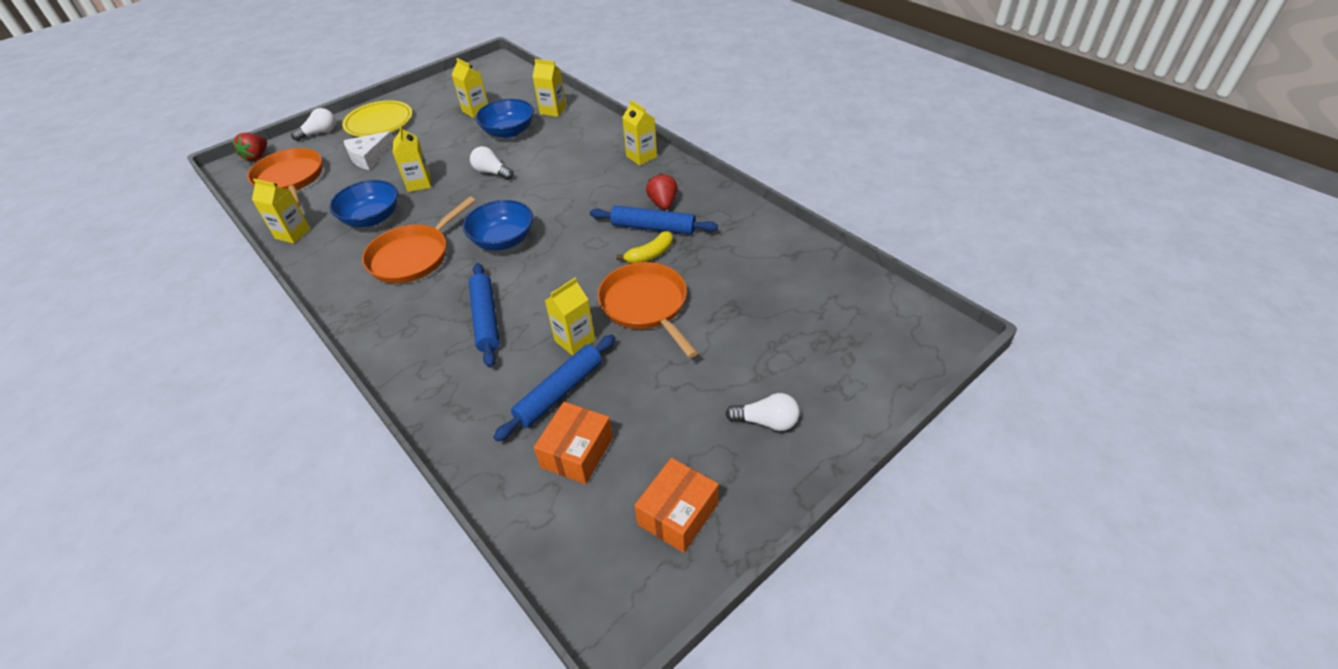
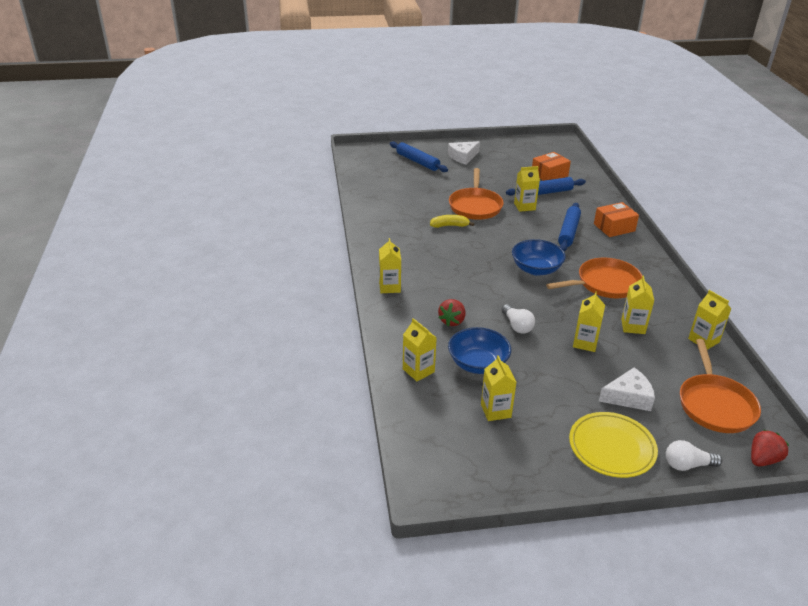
camera: 150 degrees left, 10 degrees down
(372, 218) = (633, 326): blue bowl -> yellow carton
(653, 227) = (433, 238): blue rolling pin -> blue rolling pin (417, 162)
(663, 203) = (411, 249): red strawberry -> red strawberry (452, 321)
(678, 514) = (521, 150): orange box -> orange box (614, 227)
(766, 421) = (463, 157): white light bulb -> white cheese

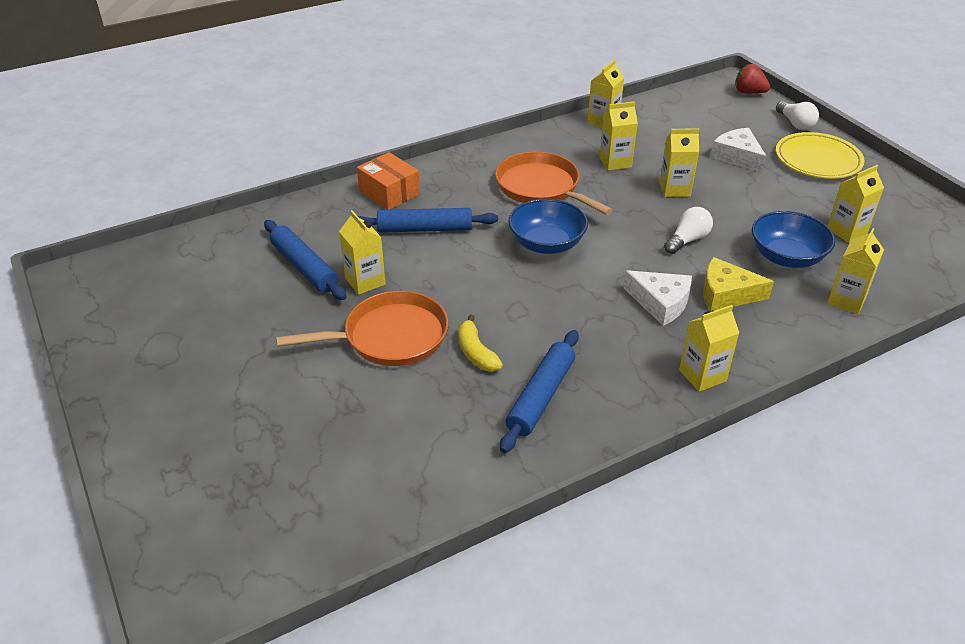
camera: 110 degrees left, 5 degrees up
(417, 162) = (224, 465): blue rolling pin -> blue rolling pin (541, 397)
(452, 321) = (726, 294): red strawberry -> yellow cheese
(463, 157) = (179, 397): white cheese -> white cheese (660, 303)
(549, 175) = (232, 271): orange box -> none
(715, 404) = (700, 113): orange pan -> none

